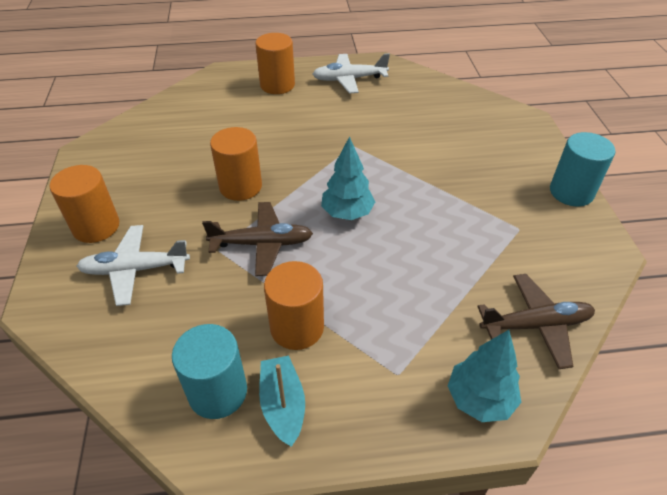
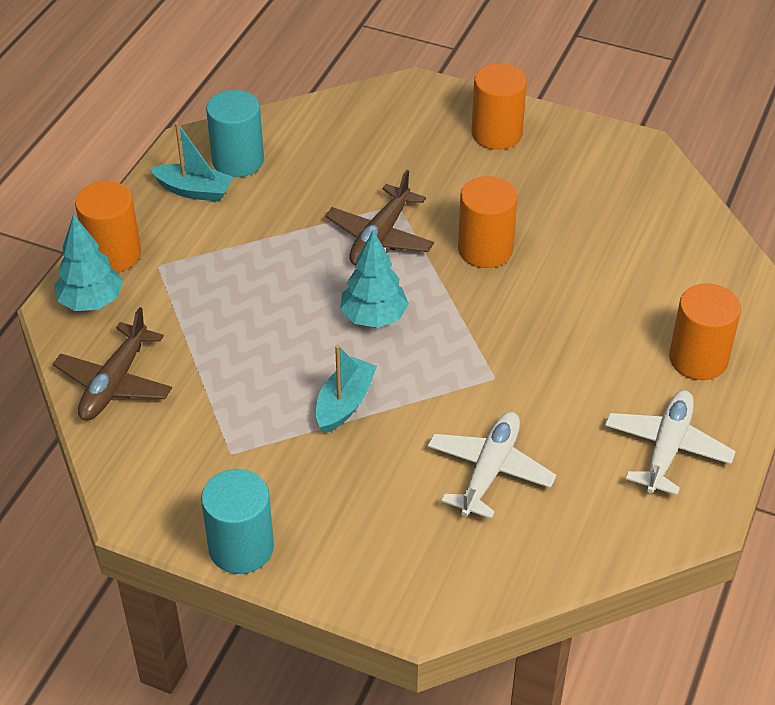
camera: 120 degrees right, 0 degrees up
(135, 269) = (414, 146): white plane -> white plane (490, 470)
(297, 327) = (258, 224): orange cylinder -> orange cylinder (113, 254)
(430, 196) = (344, 403): none -> turquoise boat

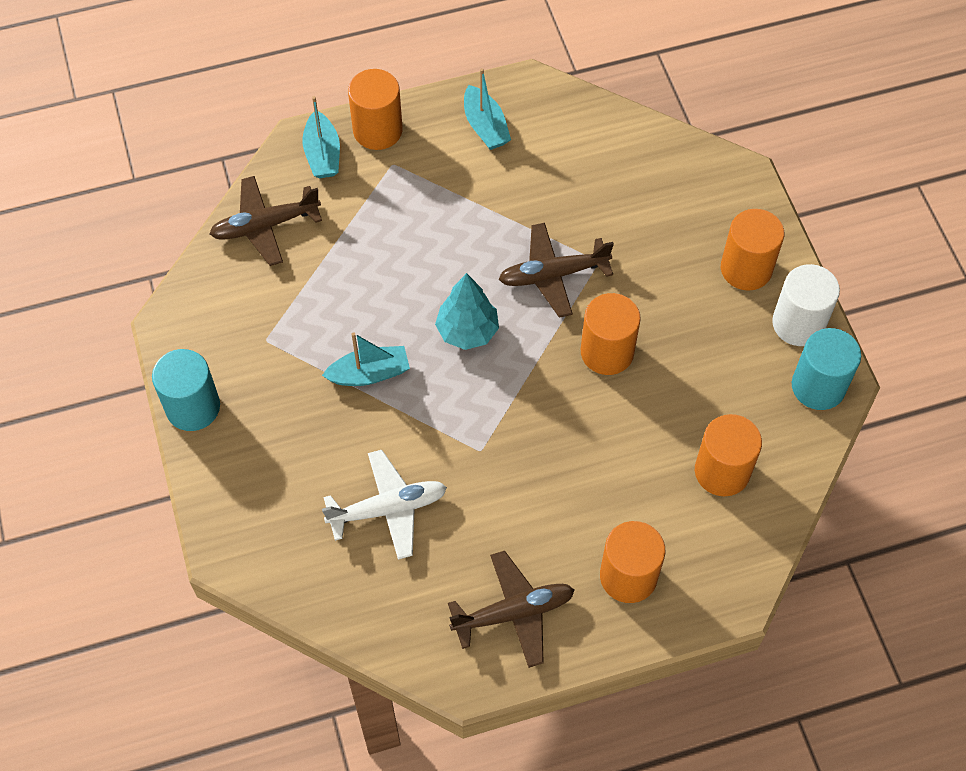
camera: 50 degrees right, 15 degrees up
(91, 302) = (322, 154): turquoise tree -> turquoise boat
(238, 161) = (542, 128): turquoise cylinder -> turquoise cylinder (818, 386)
(573, 137) = (798, 324): none -> white cylinder
(657, 251) = (722, 471): none -> orange cylinder
(667, 448) = (514, 613): white plane -> brown plane

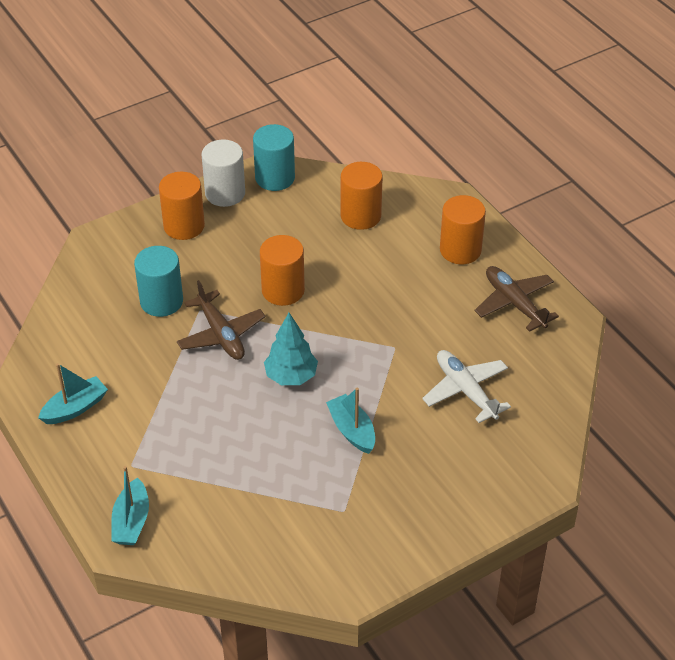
camera: 105 degrees left, 15 degrees down
(193, 407) = (427, 545): turquoise cylinder -> turquoise cylinder (161, 301)
(265, 226) = (224, 544): brown plane -> none
(322, 154) = (131, 521): turquoise boat -> turquoise boat turned 120 degrees clockwise
(377, 130) = (94, 485): orange cylinder -> none

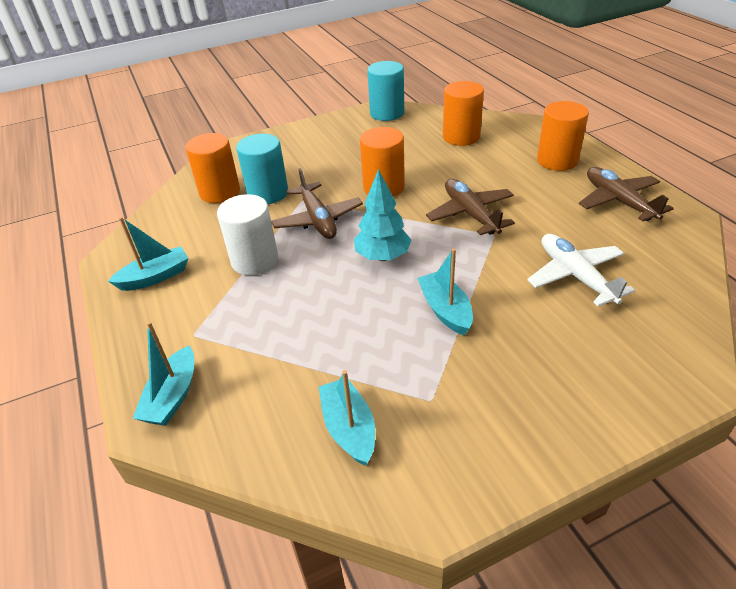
camera: 10 degrees right, 5 degrees down
(184, 226) = (302, 142): orange cylinder -> orange cylinder (220, 192)
(225, 193) = (342, 122): white cylinder -> white cylinder (255, 260)
(282, 537) = (349, 428): none -> turquoise boat
(372, 323) = (470, 214): none -> brown plane

